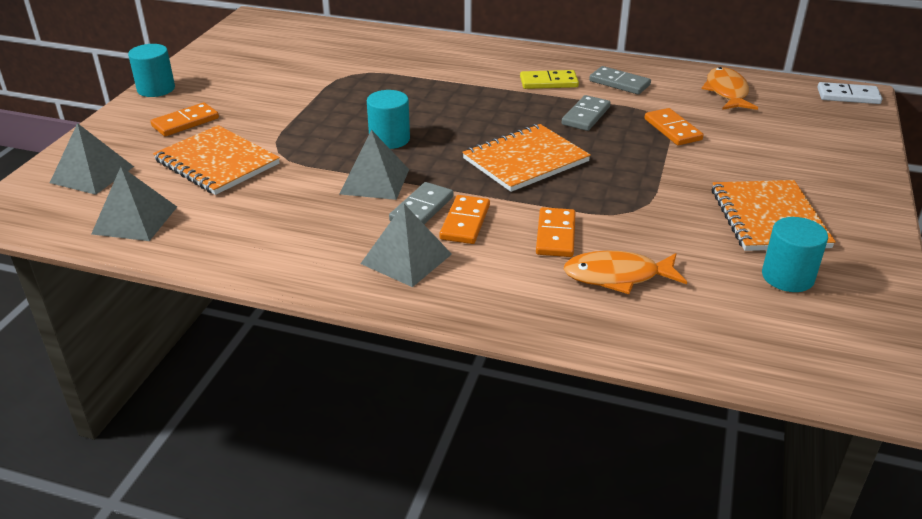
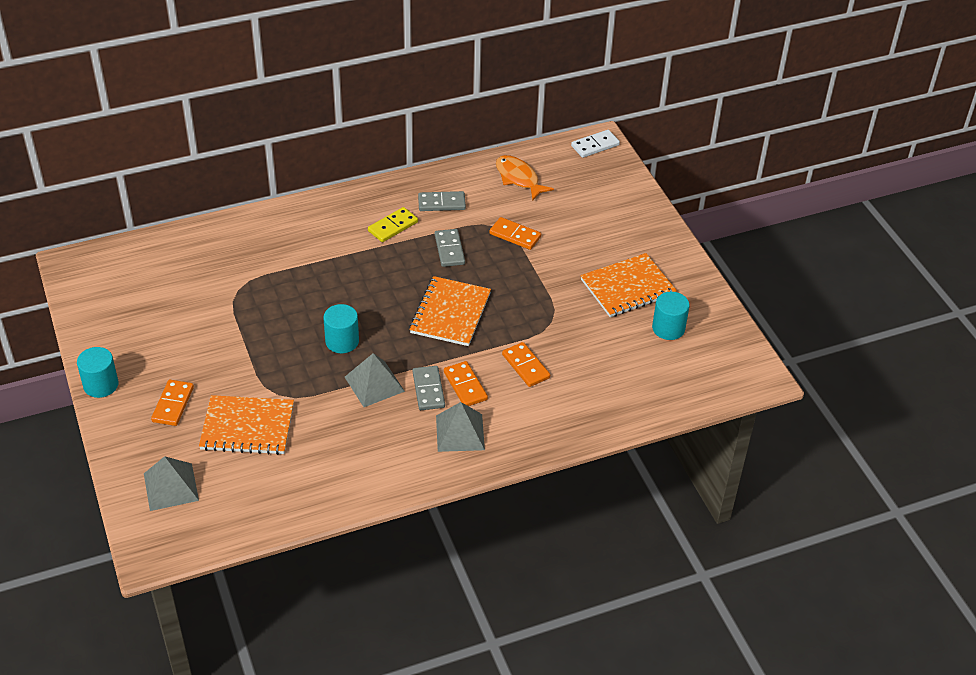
camera: 40 degrees left, 10 degrees up
(135, 220) = (256, 503): grey pyramid -> none
(617, 276) = (585, 378): orange fish -> none
(768, 218) = (628, 287): orange notebook -> orange notebook turned 75 degrees counterclockwise

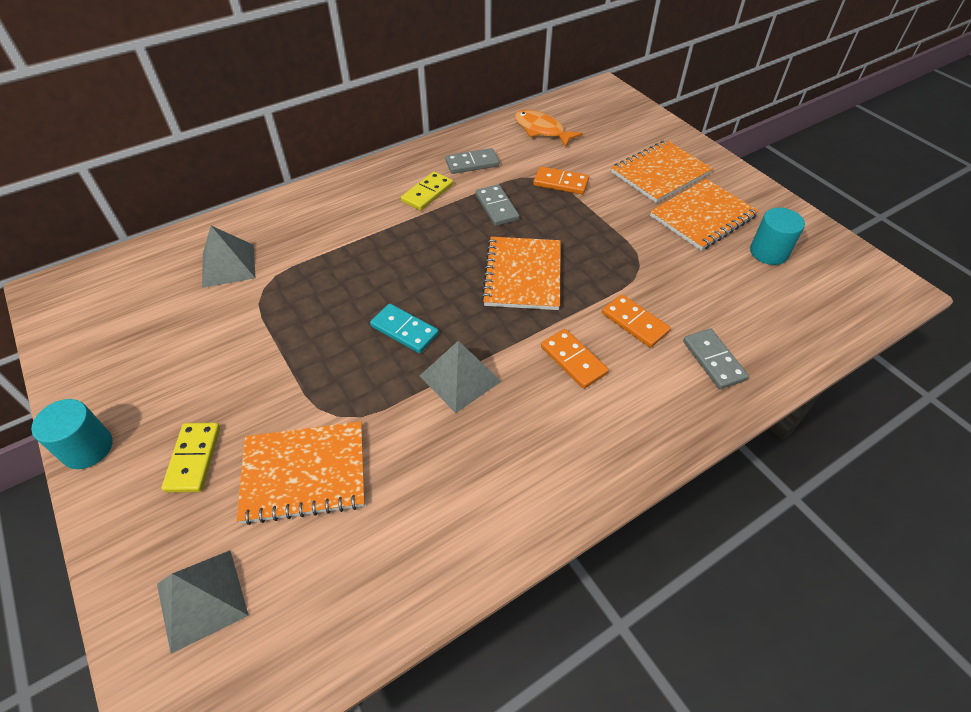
camera: 10 degrees left, 5 degrees up
(173, 404) = (193, 458): orange domino -> yellow domino
(342, 341) = (404, 330): turquoise cylinder -> turquoise domino
(428, 390) = (530, 373): grey domino -> grey domino (713, 360)
(460, 432) = (591, 425): grey pyramid -> grey pyramid (228, 265)
(595, 145) = (602, 93): white domino -> none
(610, 240) = (660, 173): none -> orange notebook

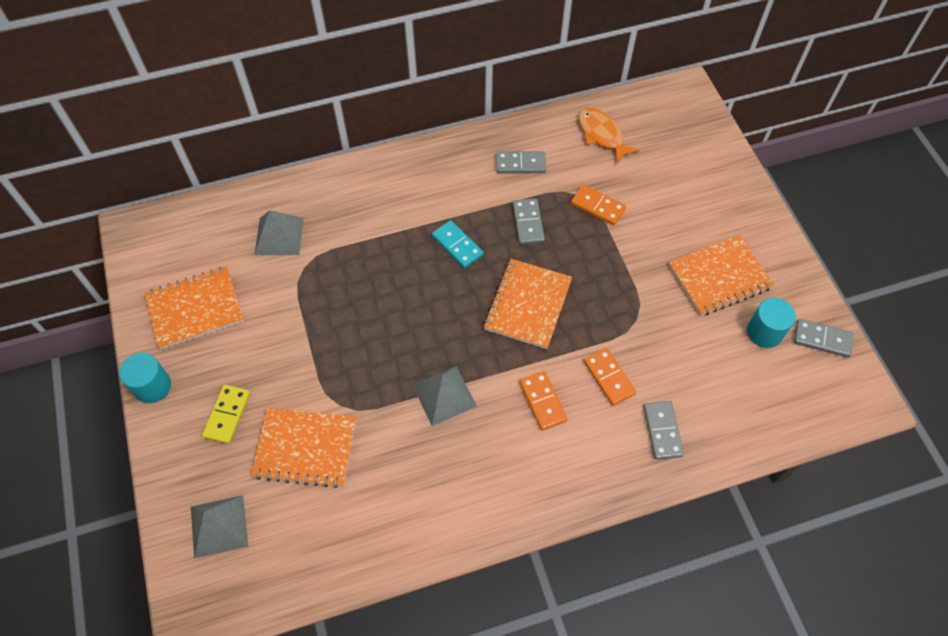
camera: 15 degrees right, 10 degrees up
(404, 330) = (411, 338): turquoise domino -> turquoise domino (457, 245)
(427, 193) = (469, 192): yellow domino -> none
(660, 173) = (699, 215): orange notebook -> orange notebook (195, 309)
(825, 247) = (822, 339): none -> grey domino

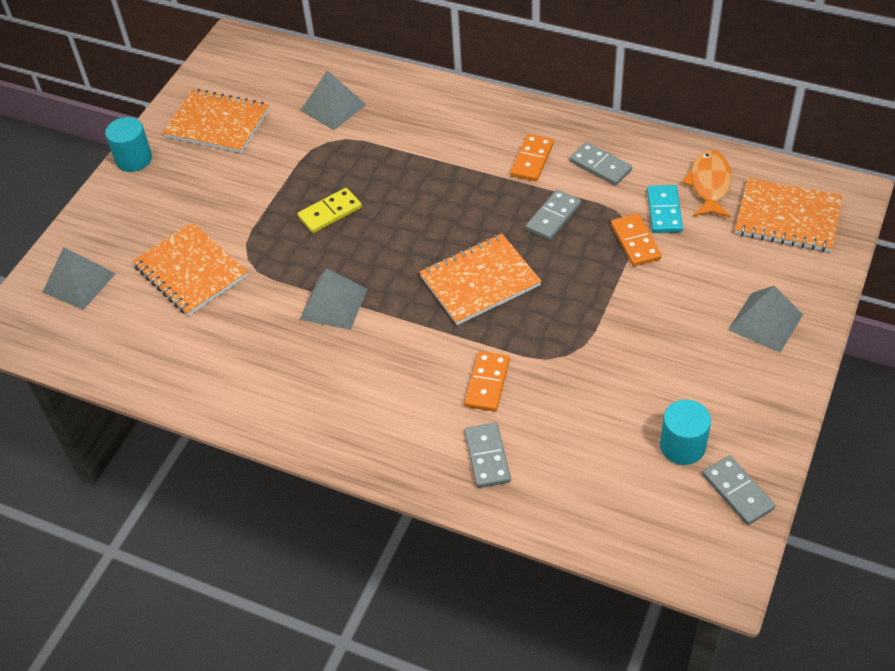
camera: 45 degrees right, 10 degrees down
(227, 415) = (162, 211): yellow domino -> yellow domino (330, 212)
(457, 245) = (470, 198): turquoise domino -> turquoise domino (664, 211)
(542, 401) = (408, 362): orange domino -> orange domino (532, 160)
(662, 431) = (487, 457): grey domino -> grey domino turned 45 degrees counterclockwise
(719, 277) = (690, 372): orange notebook -> orange notebook (787, 217)
(726, 211) = (765, 322): none -> grey pyramid

